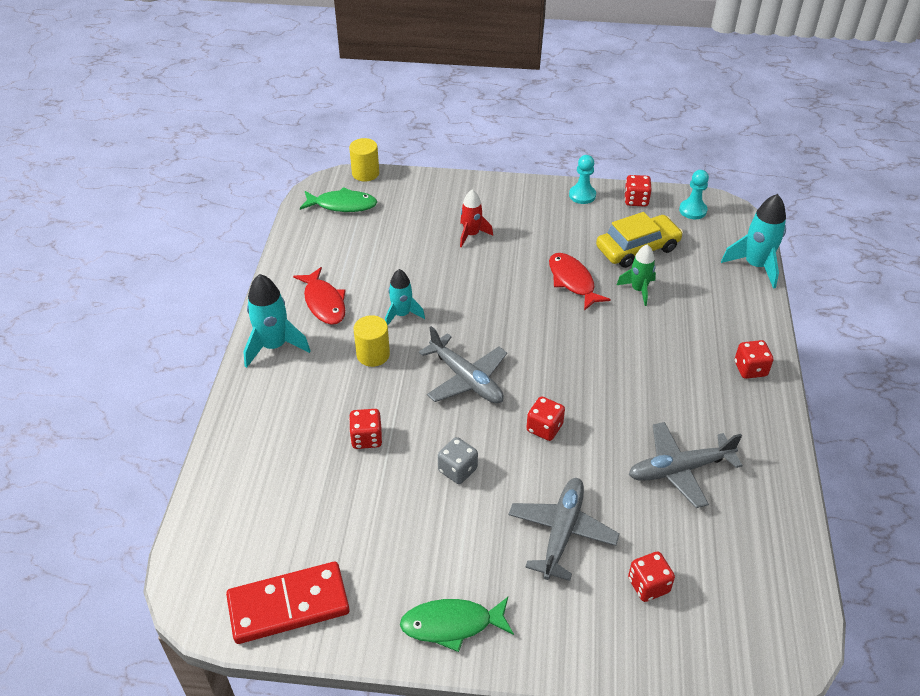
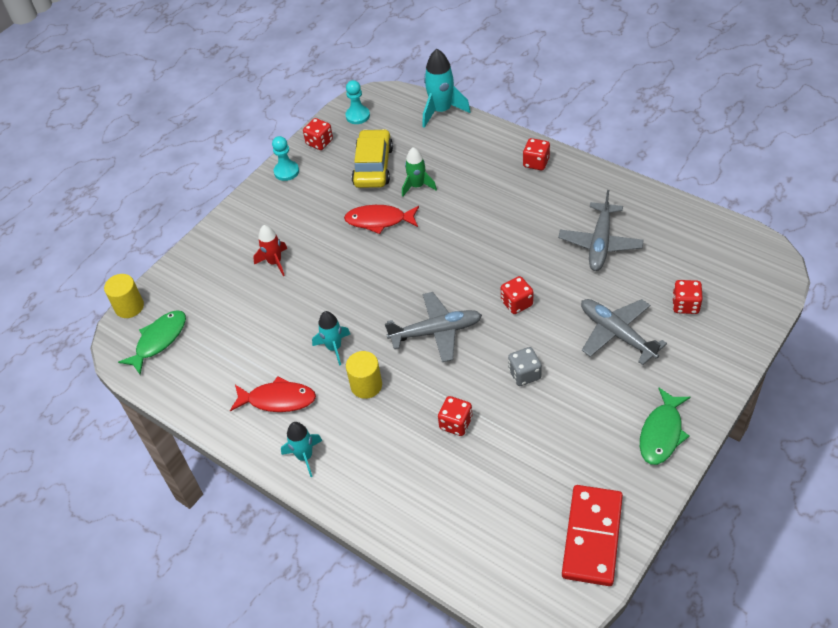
camera: 55 degrees left, 5 degrees up
(274, 346) = (304, 456): turquoise rocket -> turquoise rocket, size x0.65

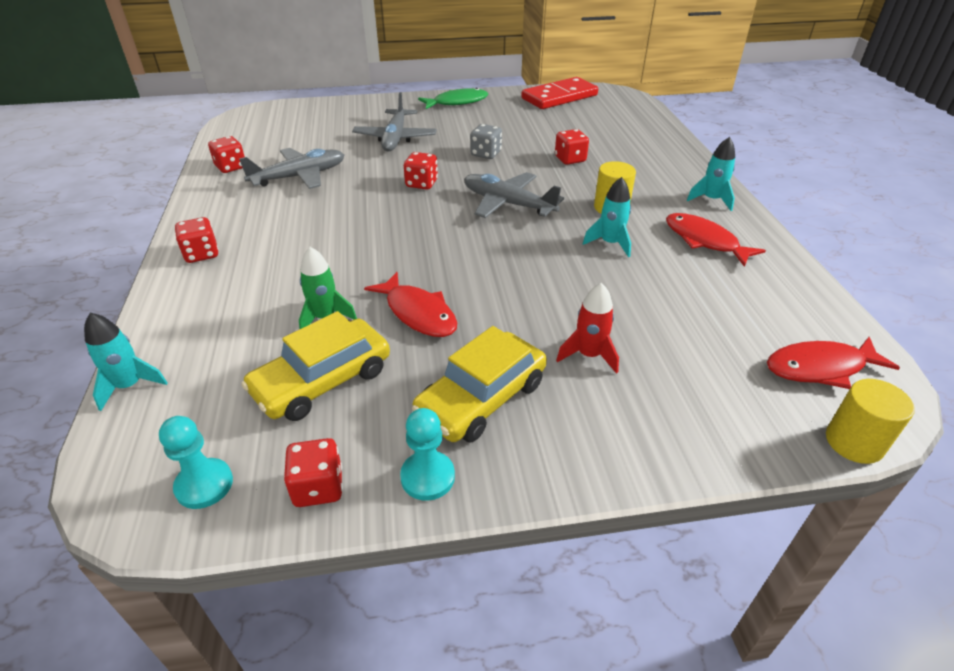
camera: 140 degrees left, 10 degrees down
(159, 340) = (820, 368): green fish -> red fish
(300, 209) = (481, 398): none -> yellow car
(441, 111) = (130, 385): turquoise rocket -> turquoise rocket, size x0.65
(685, 305) = (332, 127): red dice -> red dice (231, 167)

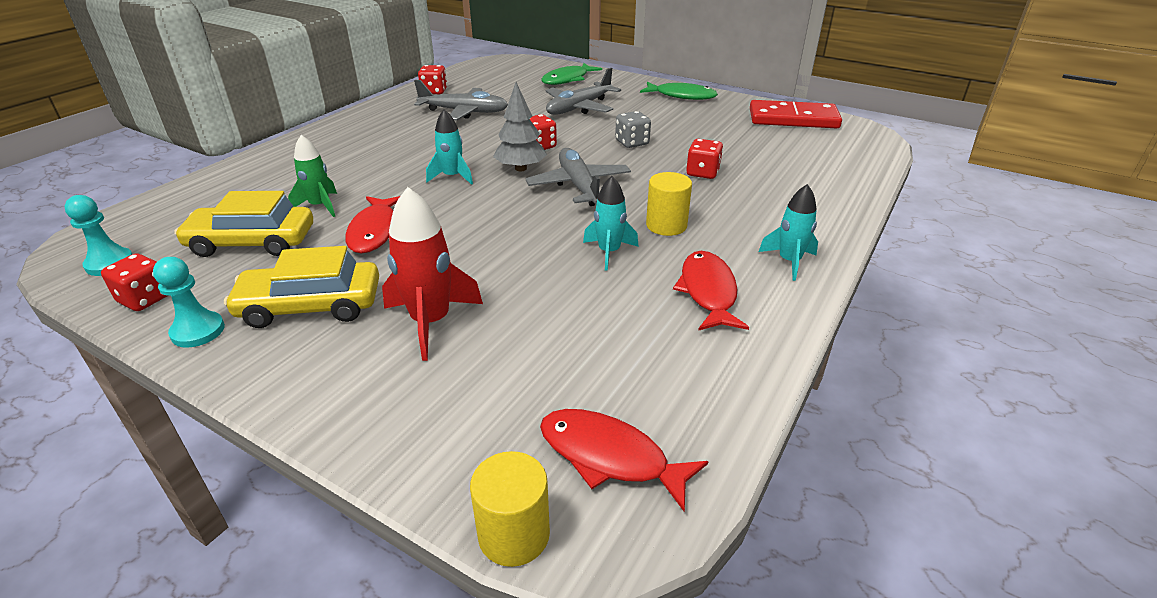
camera: 40 degrees right, 5 degrees down
(130, 385) = (172, 194): turquoise rocket -> turquoise rocket (452, 177)
(201, 254) = (326, 138): red dice -> none
(341, 115) = (567, 79): none -> green fish
(440, 208) = (521, 168): none -> grey tree
(589, 355) = (431, 322): red rocket -> red rocket, size x1.54

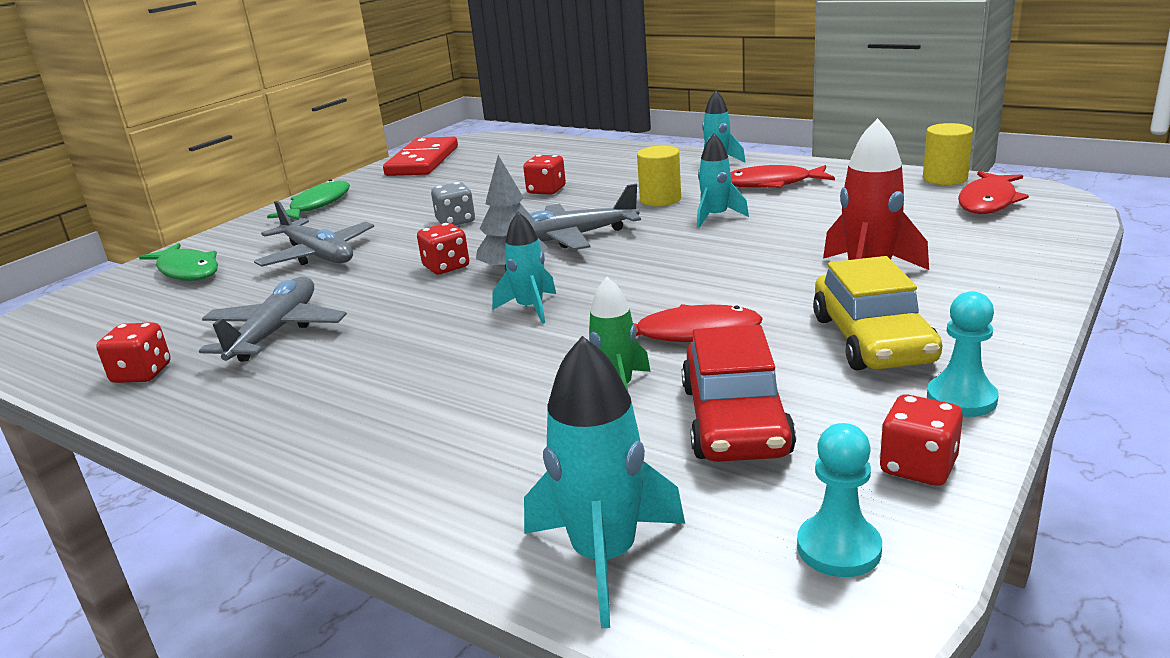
camera: 85 degrees left, 10 degrees down
(171, 204) = (604, 557): none -> turquoise rocket
(252, 242) = (735, 420): yellow car -> red car
(514, 534) = (1081, 220): yellow cylinder -> yellow cylinder (945, 178)

